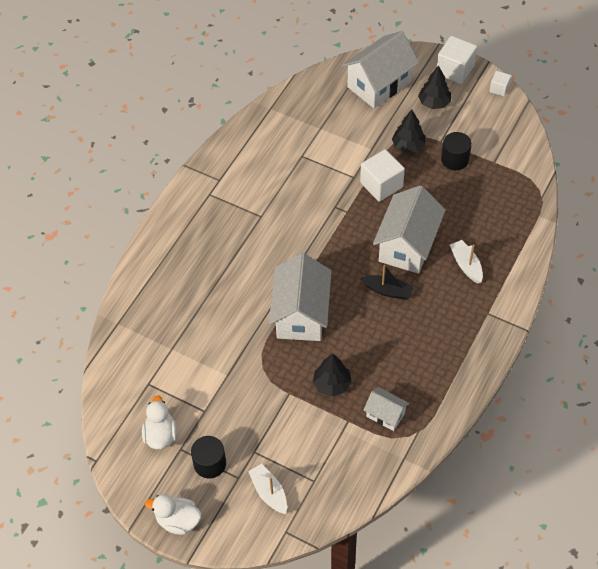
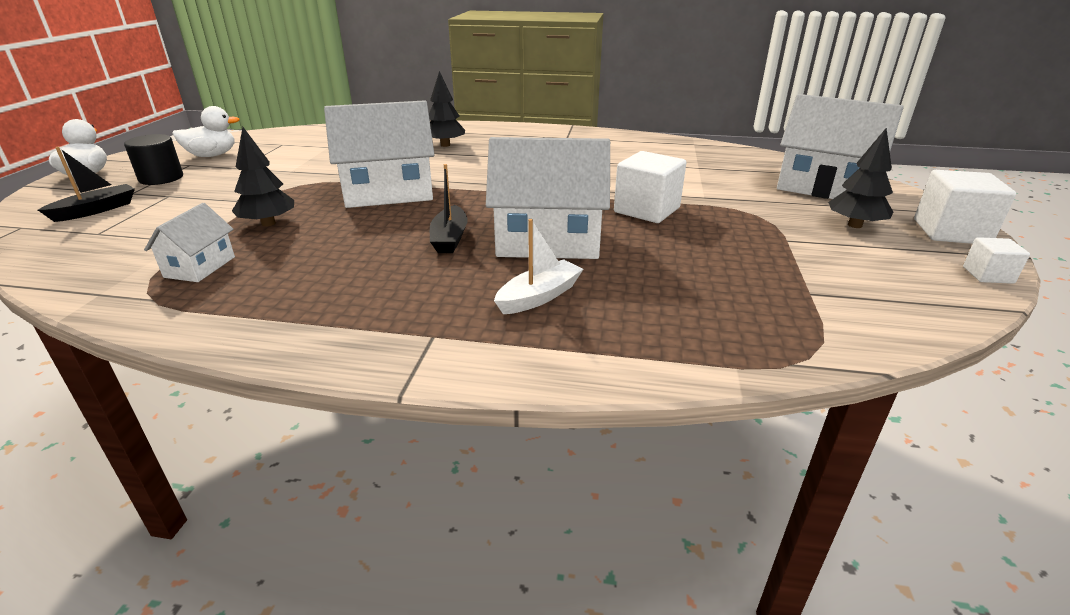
camera: 70 degrees right, 25 degrees down
(269, 492) = (96, 210): white boat -> black boat
(408, 146) = (742, 218): black tree -> black tree (445, 145)
(454, 159) = (764, 256): black cylinder -> none

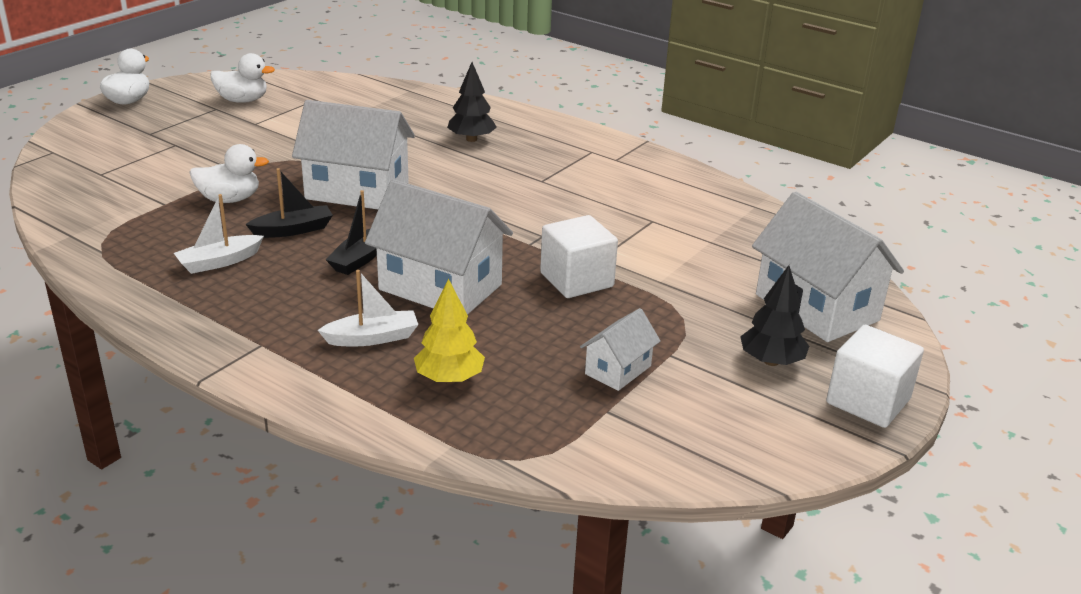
camera: 25 degrees right, 0 degrees up
(96, 210) = (113, 147): black boat -> black boat (293, 230)
(161, 178) = (182, 121): black cylinder -> none
(200, 267) = (150, 230): white house -> white house (618, 370)
(268, 223) = (229, 199): black tree -> white duck
(308, 275) = (219, 262): none -> white boat
(652, 309) = (449, 378): none -> yellow tree
(988, 275) = (817, 454): white cube -> none

